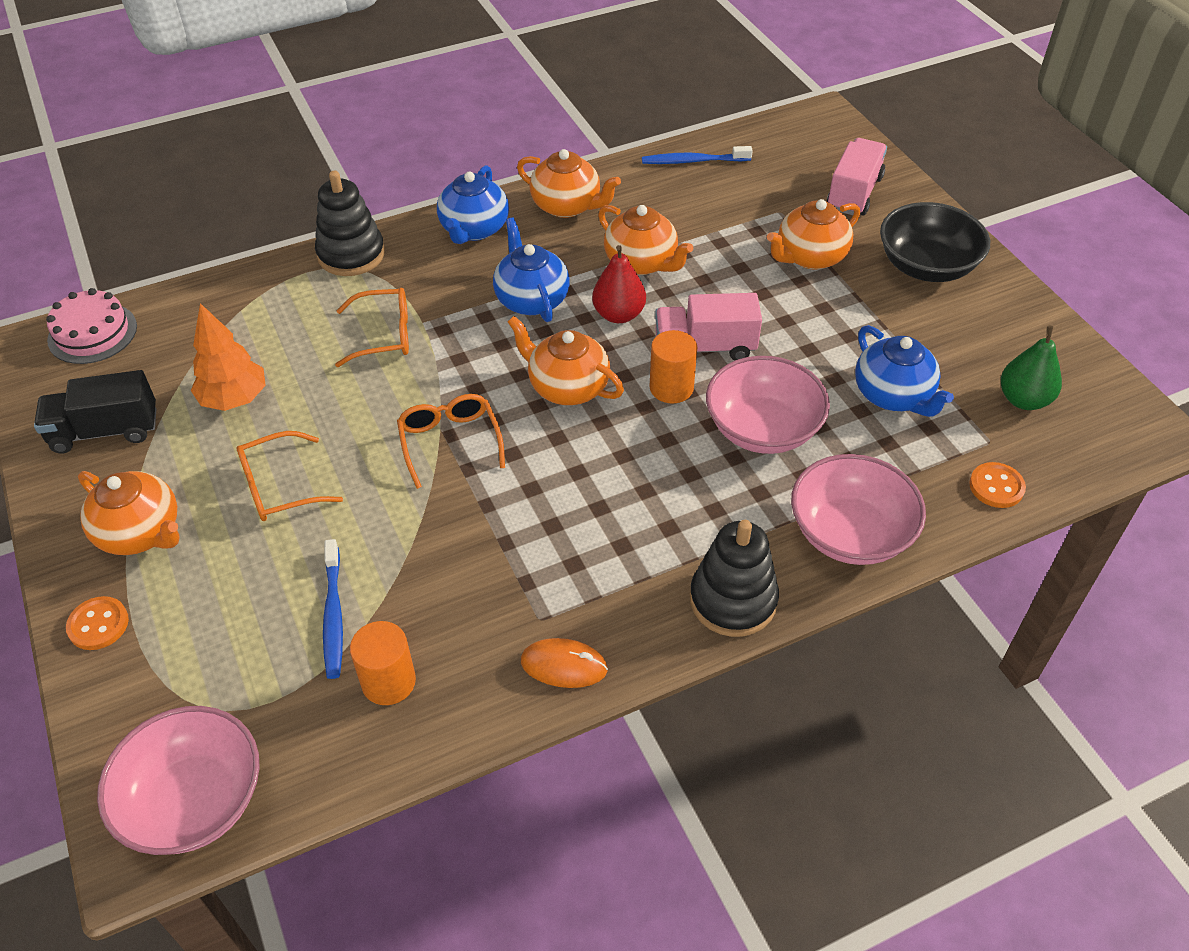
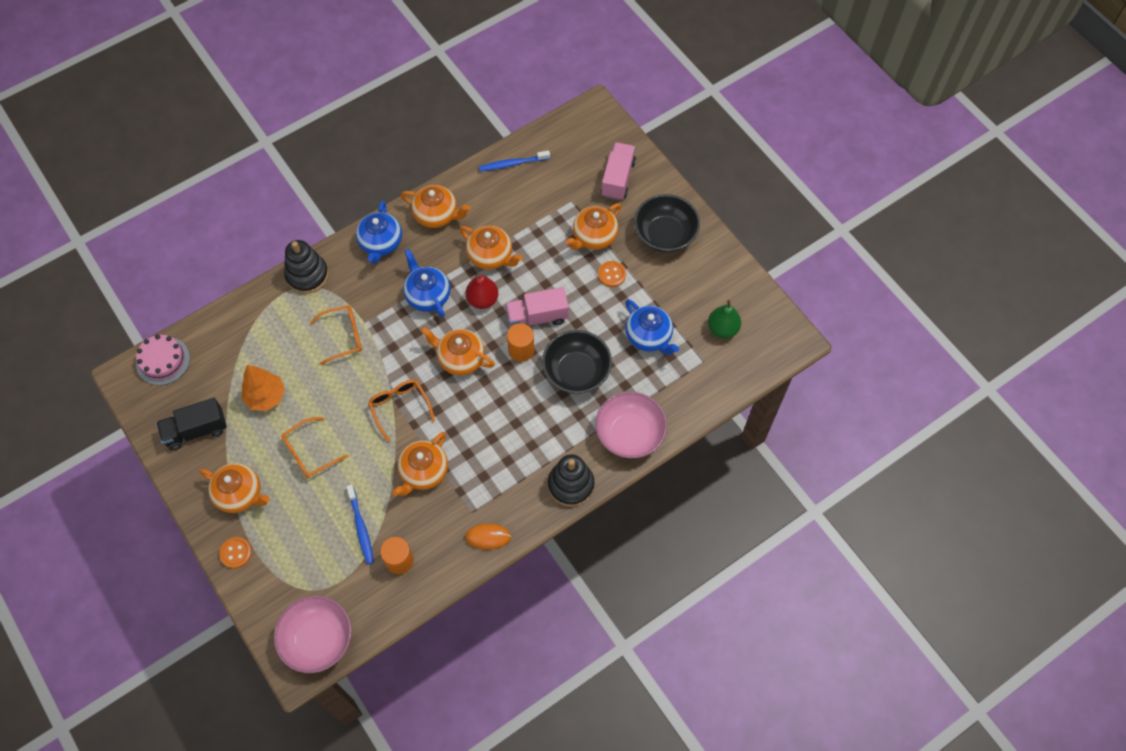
camera: 10 degrees left, 15 degrees up
(468, 543) = (423, 472): none -> orange teapot
(762, 429) = (576, 371): pink bowl -> black bowl
(996, 487) = (707, 391): orange button -> orange button (611, 274)

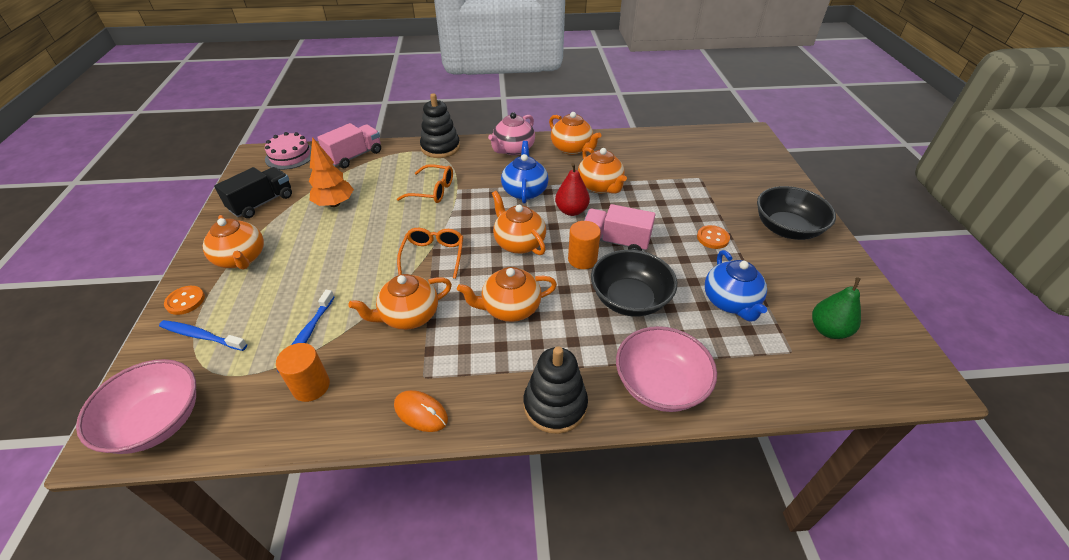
camera: 30 degrees right, 20 degrees down
(196, 430) = (262, 203): black truck -> black truck turned 120 degrees clockwise
(309, 453) = (326, 255): orange glasses -> none
(381, 243) = (513, 149): blue teapot -> pink teapot
(512, 164) = (658, 141): blue toothbrush -> blue toothbrush (201, 336)
(594, 237) = (708, 206): orange teapot -> orange teapot (510, 308)
(618, 179) = (753, 177): pink truck -> pink truck (355, 156)

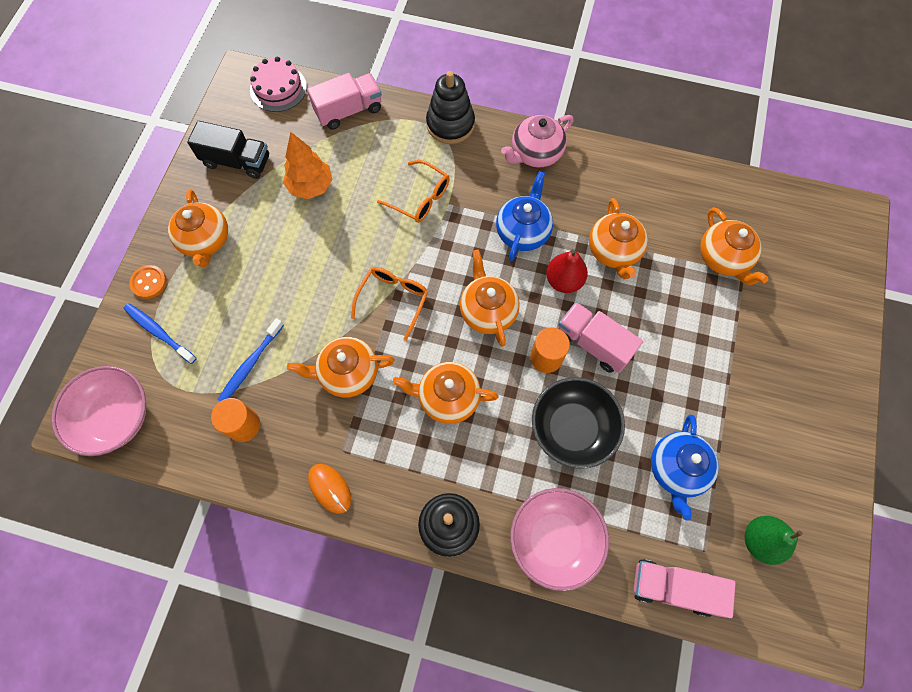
camera: 20 degrees right, 25 degrees up
(262, 203) = (237, 161): black truck -> black truck turned 45 degrees clockwise
(572, 148) = (607, 174): orange teapot -> orange teapot (723, 258)
(712, 238) = (705, 375): orange button -> none
(784, 388) = (673, 587): none -> pink truck
(786, 229) = (801, 391): black bowl -> none

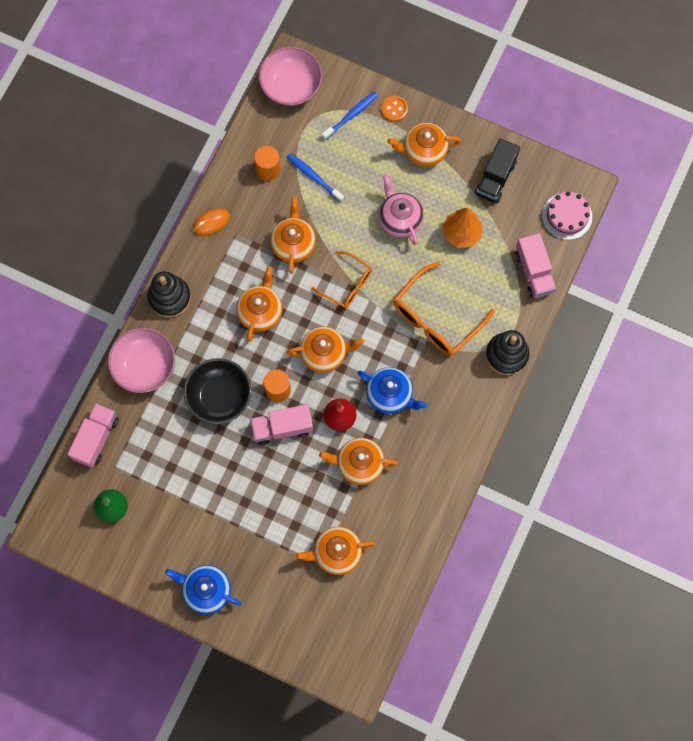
camera: 100 degrees right, 5 degrees up
(420, 198) = (435, 318): orange glasses -> orange glasses, size x1.61
(535, 153) = (465, 421): pink teapot -> pink teapot (400, 219)
(593, 343) = (282, 428): pink truck -> pink truck turned 150 degrees counterclockwise
(677, 469) = (174, 464): blue teapot -> blue teapot (206, 590)

